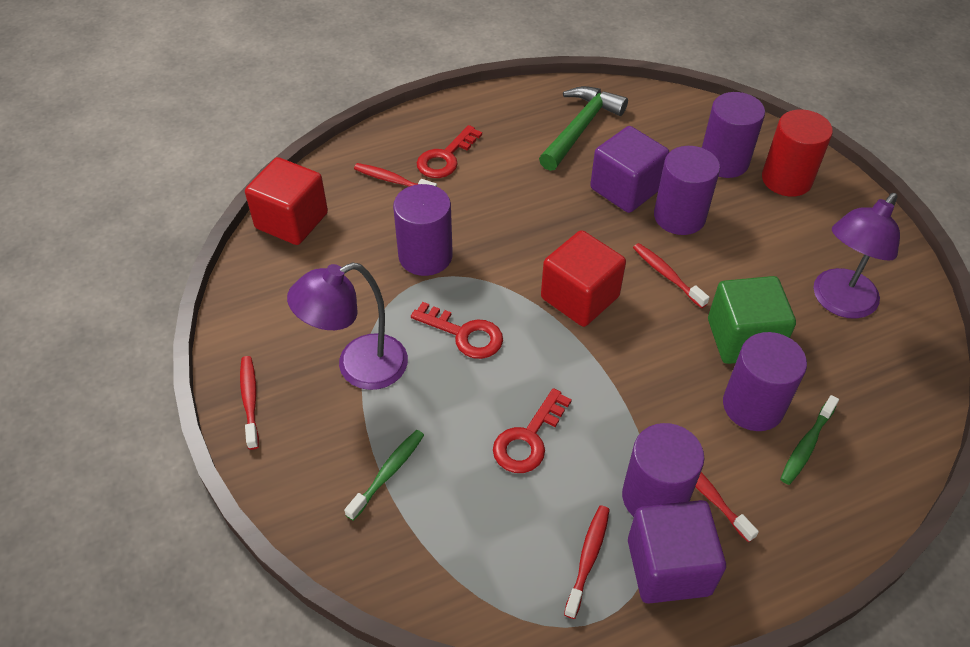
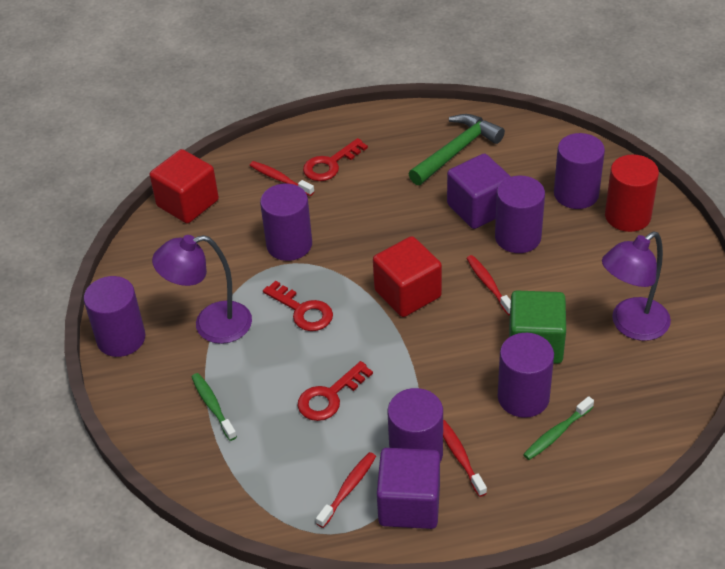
camera: 15 degrees right, 5 degrees down
(250, 400) = (121, 338): red toothbrush -> purple cylinder
(388, 473) = (213, 406): green toothbrush -> green toothbrush turned 75 degrees counterclockwise

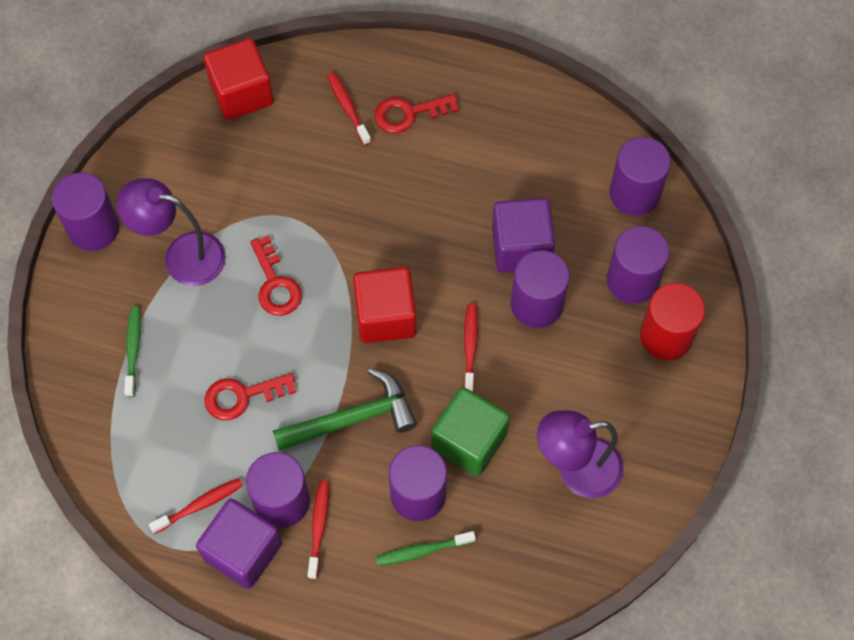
camera: 25 degrees right, 20 degrees up
(289, 244) = (309, 196): purple cylinder -> purple cylinder (634, 193)
(456, 151) = (546, 161): green hammer -> green hammer (352, 418)

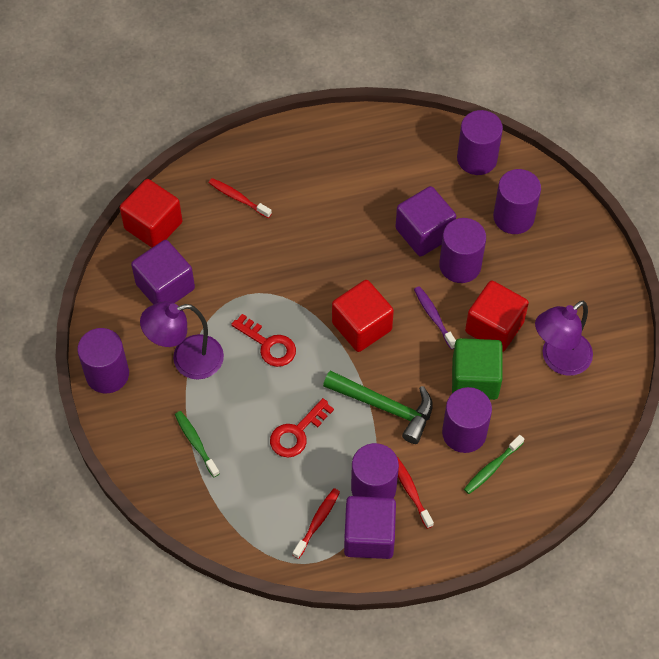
camera: 30 degrees left, 5 degrees down
(211, 165) = (165, 286): none -> purple cube
(352, 418) = (385, 407): green hammer -> green hammer turned 75 degrees clockwise
(409, 113) = (285, 181): red key -> none
(470, 347) = (434, 317): red toothbrush -> purple toothbrush
(529, 394) = (494, 327): none -> red cube
(666, 336) = (559, 242): red cylinder -> none

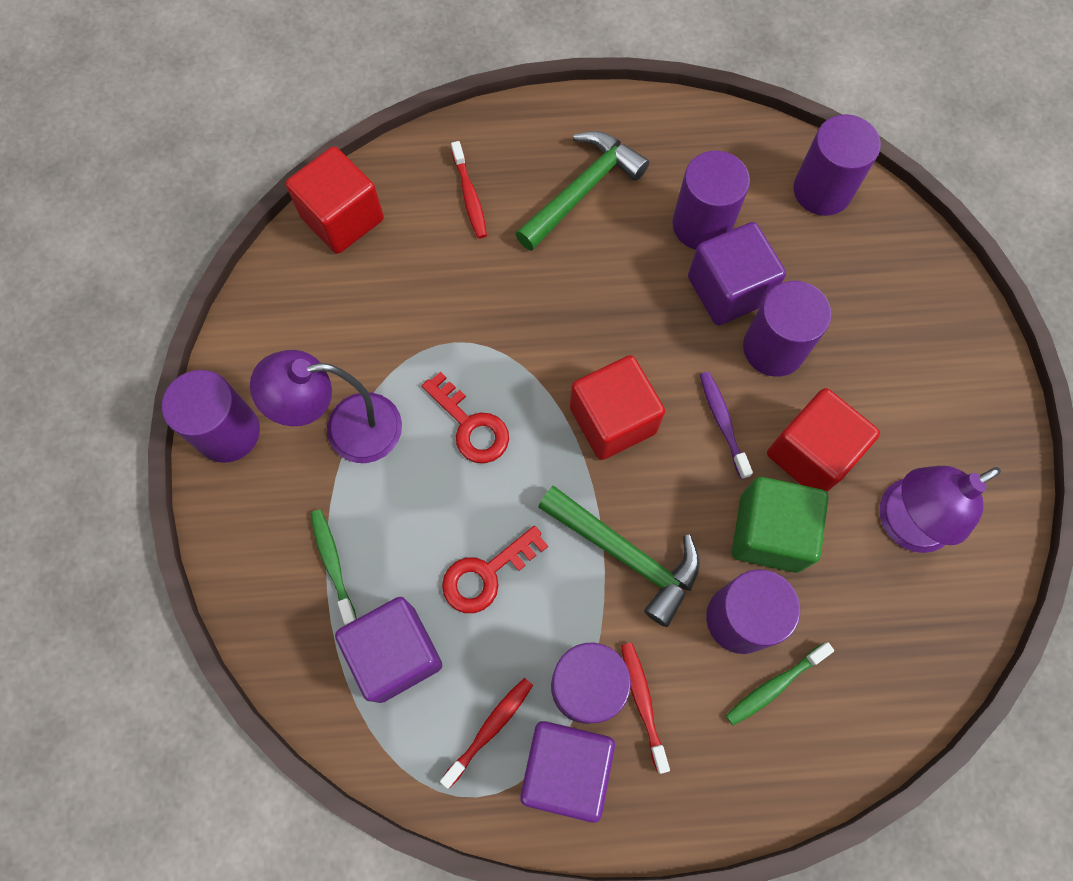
camera: 10 degrees right, 10 degrees up
(165, 286) = (340, 311): purple cube -> purple cube (396, 653)
(238, 198) = (470, 196): red toothbrush -> red toothbrush turned 150 degrees counterclockwise
(314, 183) = (582, 190): none -> green hammer
(513, 217) = (864, 286): purple cylinder -> purple cylinder (702, 225)

